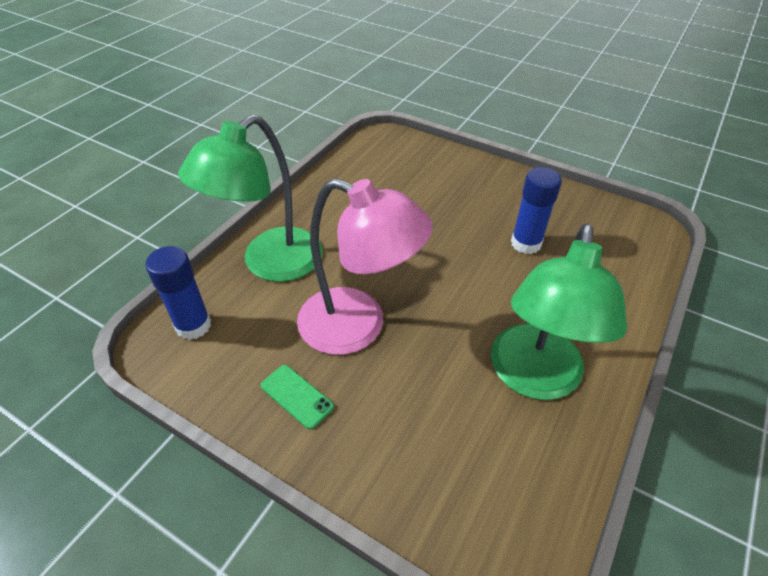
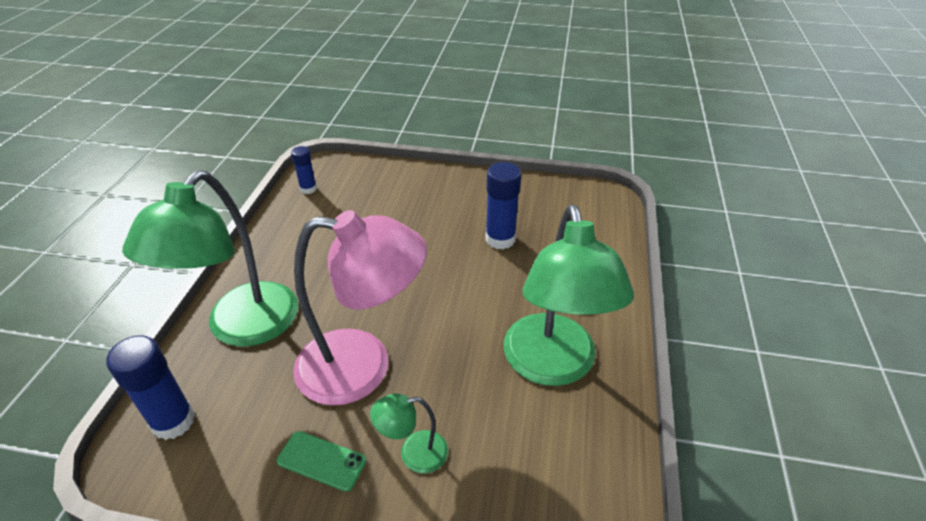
camera: 20 degrees left, 5 degrees down
(364, 155) = (308, 189): none -> blue glue stick
(376, 416) = (413, 453): none -> green lamp

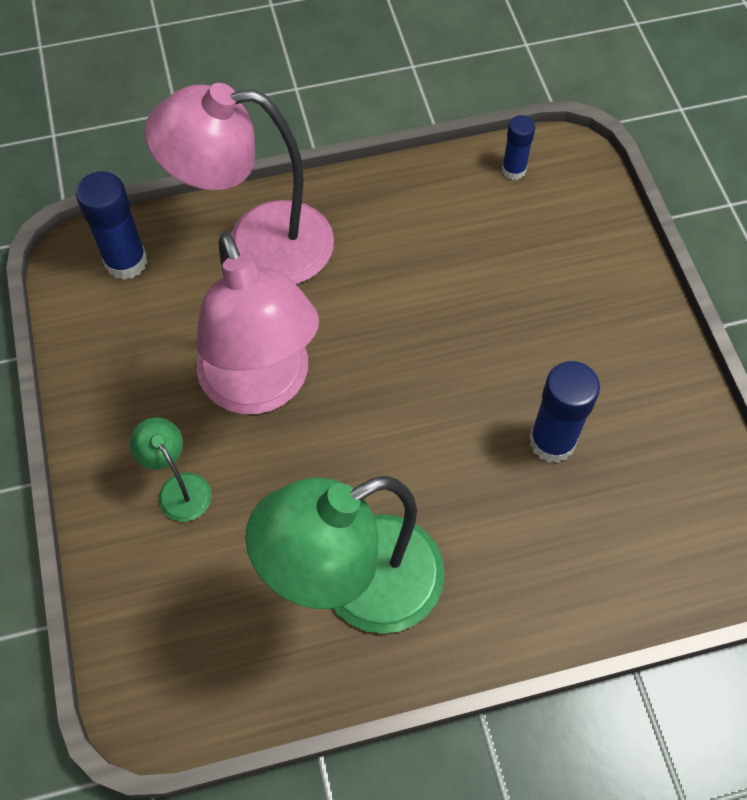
camera: 65 degrees right, 20 degrees up
(242, 328) = (257, 245): green lamp -> pink lamp
(322, 461) = (137, 409): green phone -> none

